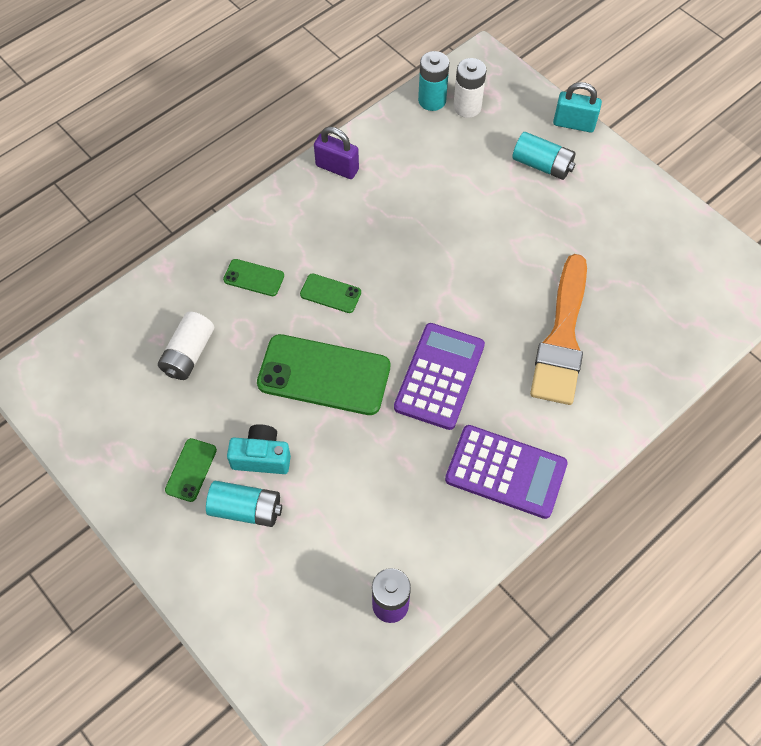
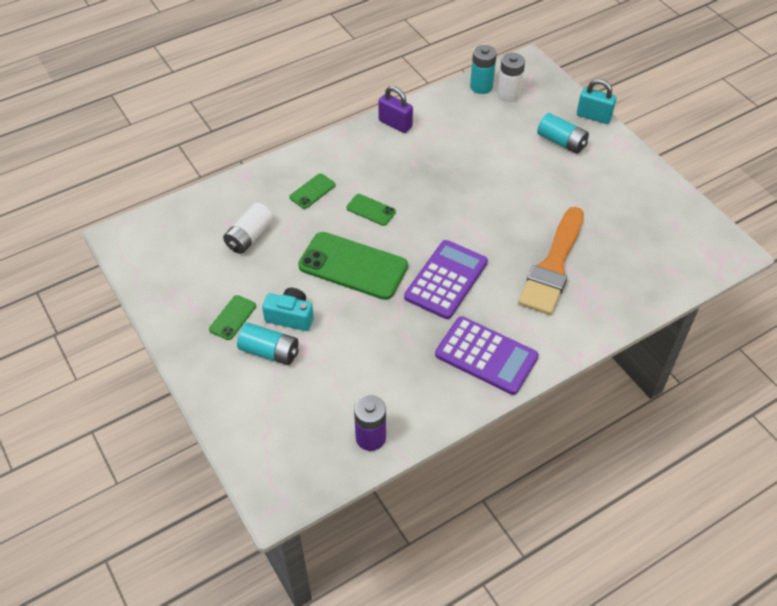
camera: 10 degrees right, 10 degrees down
(254, 278) = (312, 191): green phone -> green phone turned 75 degrees counterclockwise

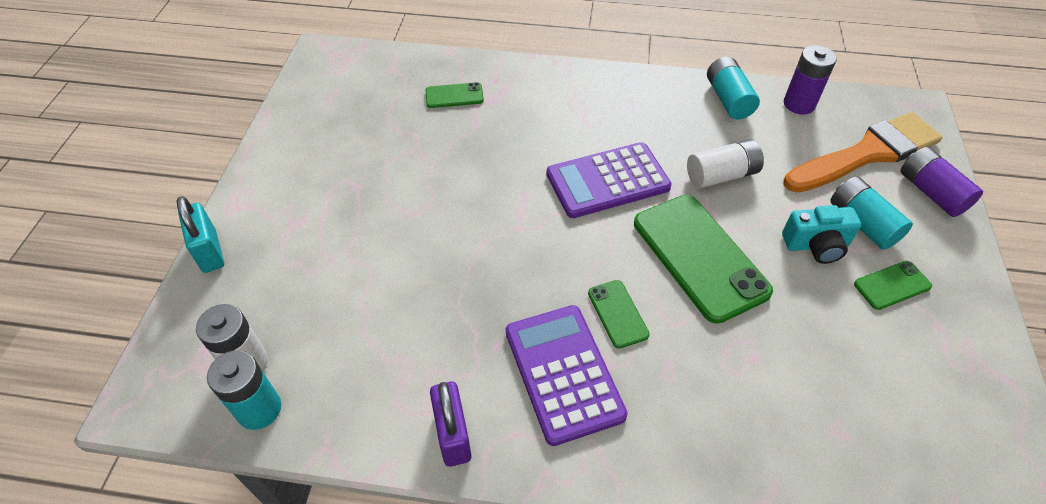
camera: 140 degrees left, 0 degrees up
(233, 410) = (931, 192): none -> purple battery
(249, 237) = (816, 384): white battery -> white battery (721, 175)
(290, 317) = (816, 245): turquoise camera -> turquoise camera turned 60 degrees counterclockwise
(312, 191) = (676, 398): green phone -> green phone (454, 96)
(486, 356) = (637, 102): purple calculator -> purple calculator (563, 373)
(553, 266) = (488, 131): orange brush -> orange brush (866, 153)
(561, 142) = (293, 245): turquoise battery -> turquoise battery (728, 99)

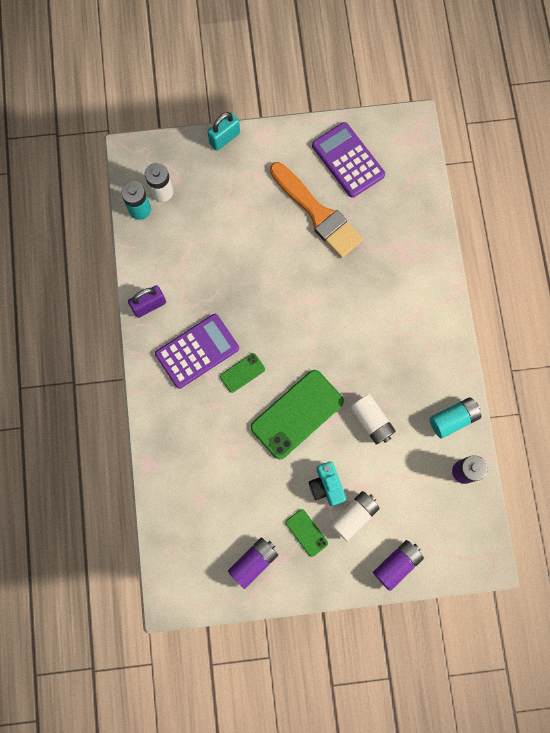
camera: 75 degrees right, 25 degrees up
(454, 96) = (396, 228): green phone -> none
(607, 181) = (345, 348): purple calculator -> purple calculator (348, 160)
(862, 223) = (354, 516): turquoise battery -> white battery
(866, 153) = (423, 521): orange brush -> orange brush (317, 213)
(948, 368) = (254, 562): none -> purple battery

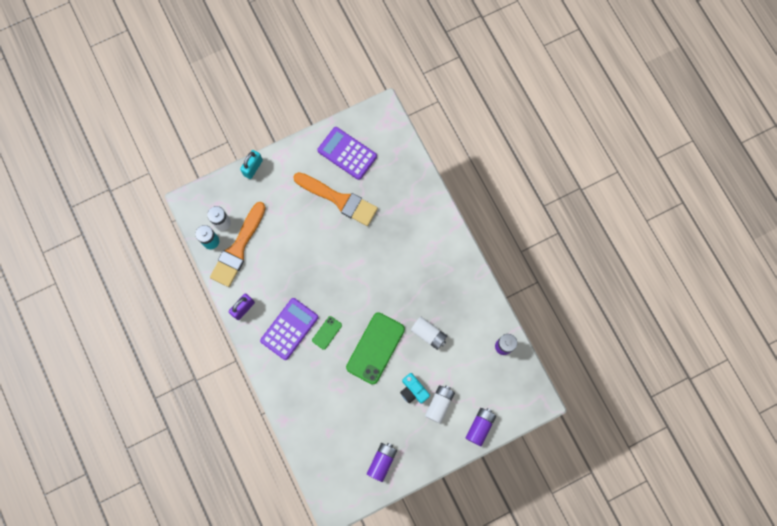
camera: 20 degrees left, 0 degrees up
(170, 230) = (238, 248): none -> orange brush
(306, 532) = (411, 428): green phone -> none
(453, 419) = (484, 312): turquoise battery -> none

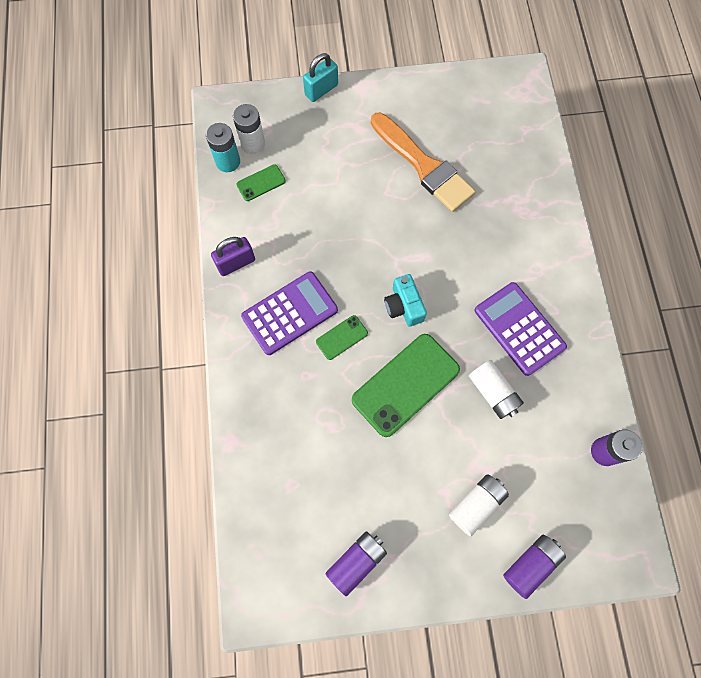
camera: 20 degrees right, 5 degrees down
(238, 248) = (261, 183): orange brush -> green phone
(347, 153) = (455, 112): purple calculator -> purple calculator (519, 328)
(413, 390) = (442, 468): turquoise camera -> turquoise camera (404, 306)

